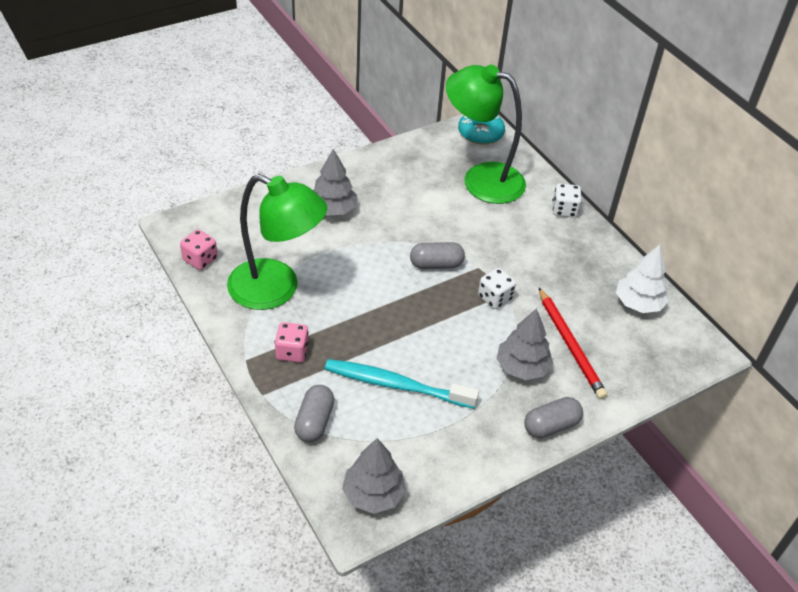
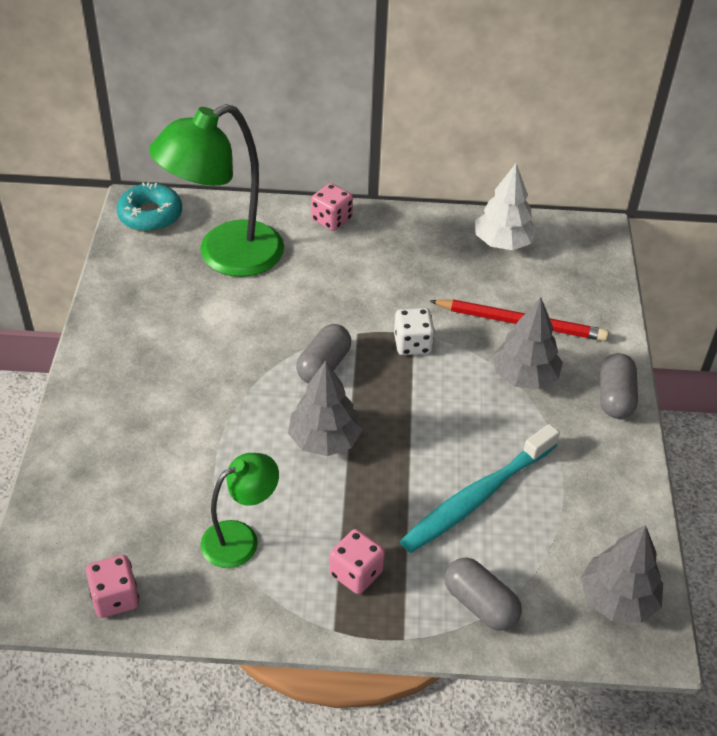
camera: 55 degrees left, 0 degrees up
(276, 290) = (240, 538): green lamp -> green lamp, size x0.54
(333, 209) = (150, 412): grey tree -> grey tree (324, 440)
(564, 210) = (331, 219): white dice -> pink dice

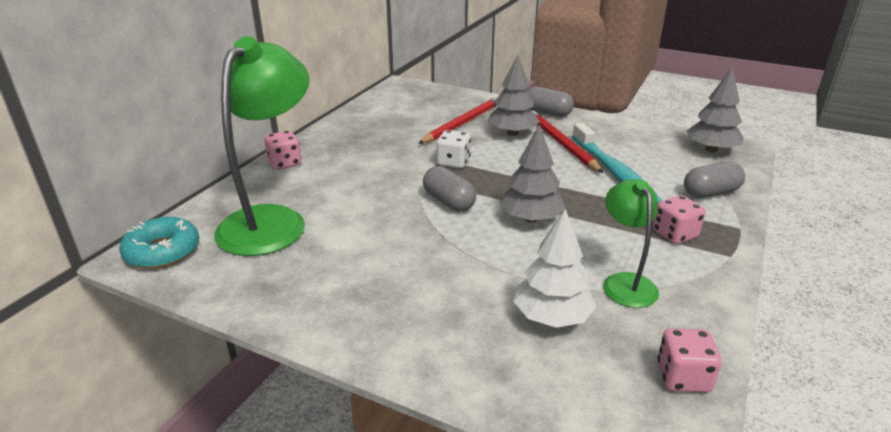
camera: 65 degrees left, 15 degrees down
(225, 256) = (272, 220): green lamp -> green lamp turned 150 degrees counterclockwise
(503, 242) = (381, 111): white tree -> white tree (552, 317)
(526, 430) = (561, 143): none -> red pencil

